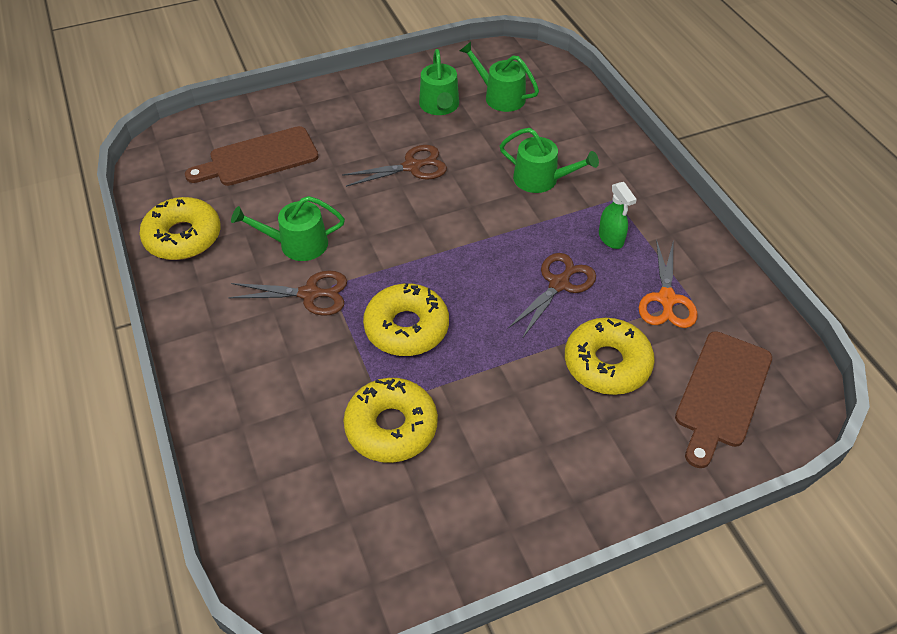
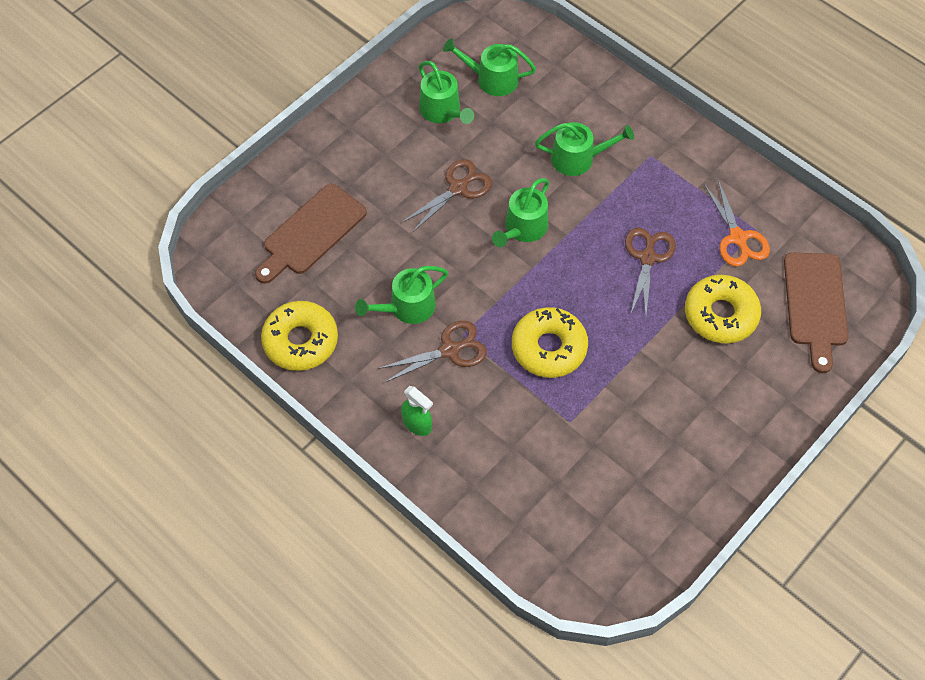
camera: 25 degrees left, 10 degrees up
(391, 427) = (588, 437): yellow donut -> none
(450, 218) = (523, 228): none -> green watering can
(611, 239) = (667, 197): green spray bottle -> green spray bottle (417, 424)

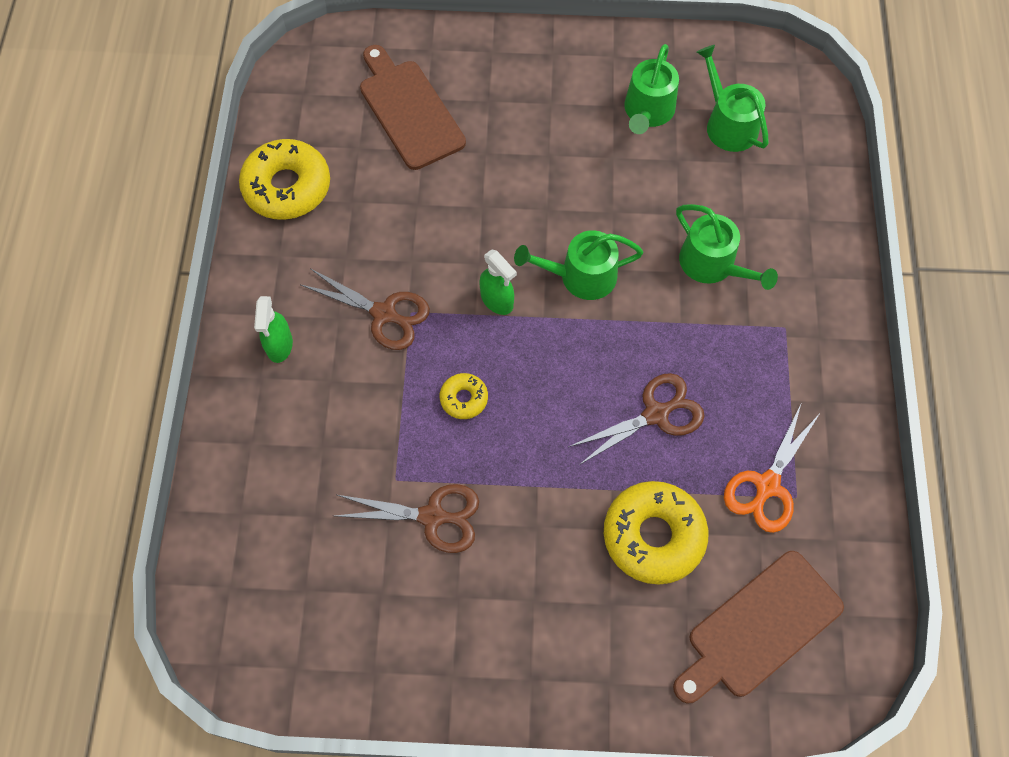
camera: 50 degrees right, 5 degrees up
(311, 233) = (409, 110): brown cutting board -> brown cutting board turned 60 degrees clockwise
(407, 307) = (399, 244): green watering can -> none
(458, 188) = (572, 188): brown scissors -> brown scissors (432, 517)
(498, 283) = (497, 300): none -> green spray bottle
(549, 348) = (464, 399): yellow donut -> yellow donut, size x0.50

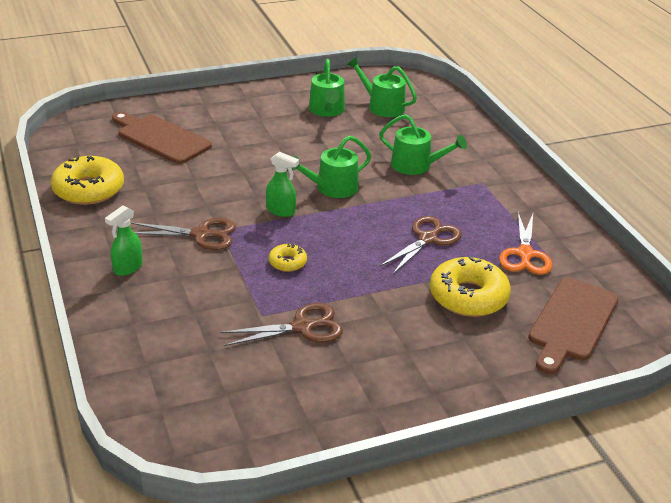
camera: 25 degrees left, 30 degrees down
(279, 345) = (127, 268): green spray bottle -> green spray bottle turned 60 degrees clockwise

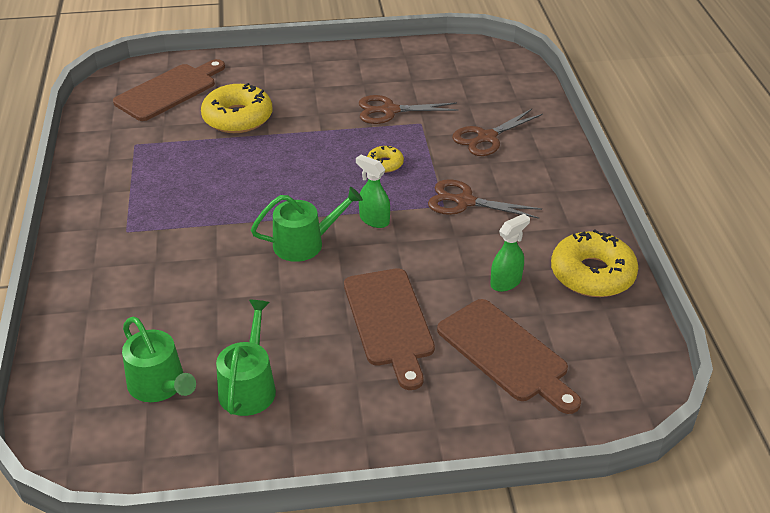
camera: 165 degrees left, 5 degrees up
(127, 268) = (538, 175): green spray bottle -> green spray bottle (506, 282)
(247, 147) = (389, 321): none -> brown cutting board
(416, 165) = (186, 265): green watering can -> none
(428, 239) = (237, 171): brown scissors -> brown scissors (486, 137)
(525, 254) = (155, 147): orange scissors -> none

